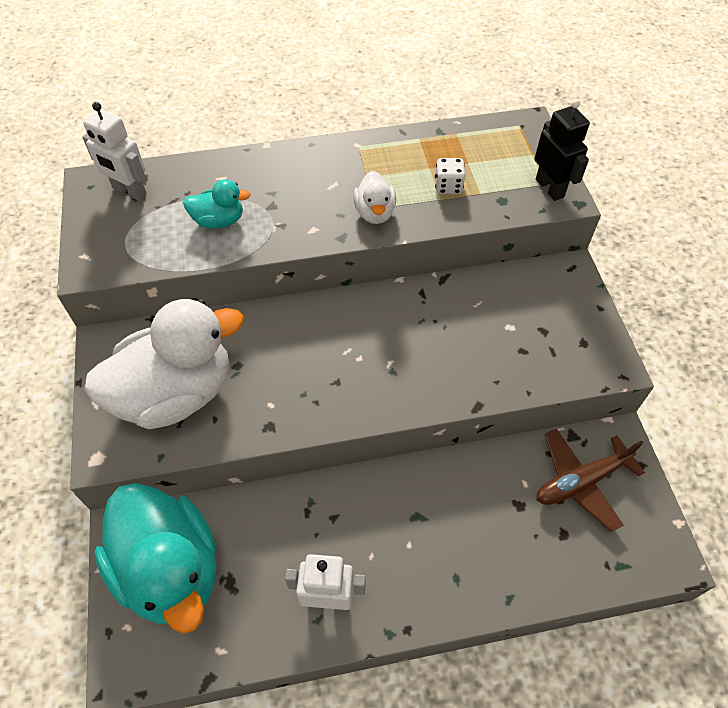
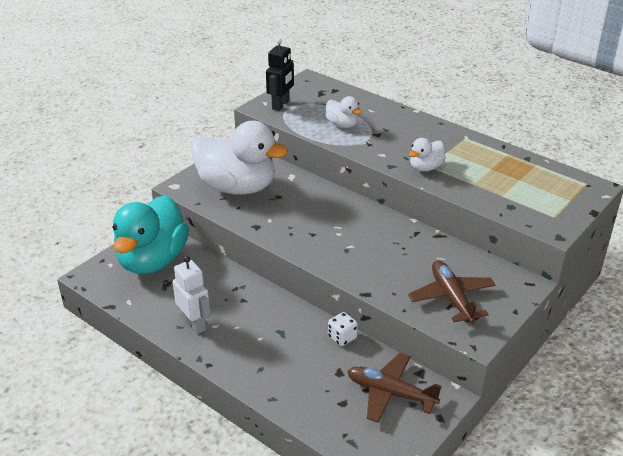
camera: 50 degrees right, 20 degrees down
(129, 191) = (320, 91): white robot -> none
(219, 221) = (342, 125): turquoise duck -> white duck
(448, 186) = (488, 182): white dice -> white dice (342, 337)
(543, 340) = (451, 297): none -> brown plane
(550, 188) = (552, 220): black robot -> black robot (281, 105)

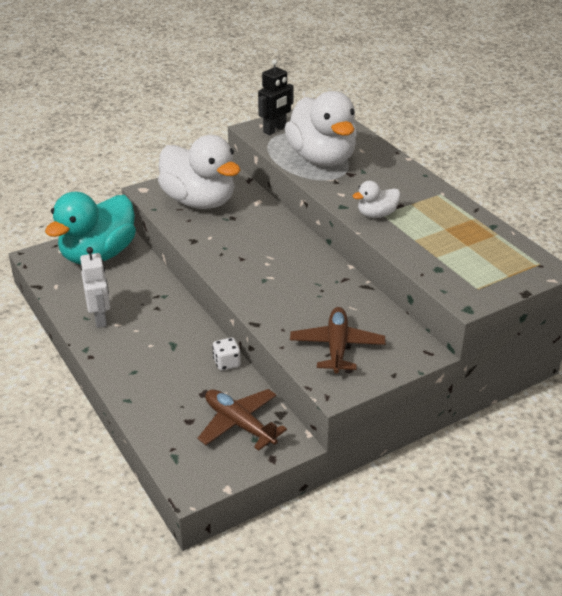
camera: 20 degrees right, 0 degrees up
(342, 125) = (322, 159): white duck -> white duck, size x2.19

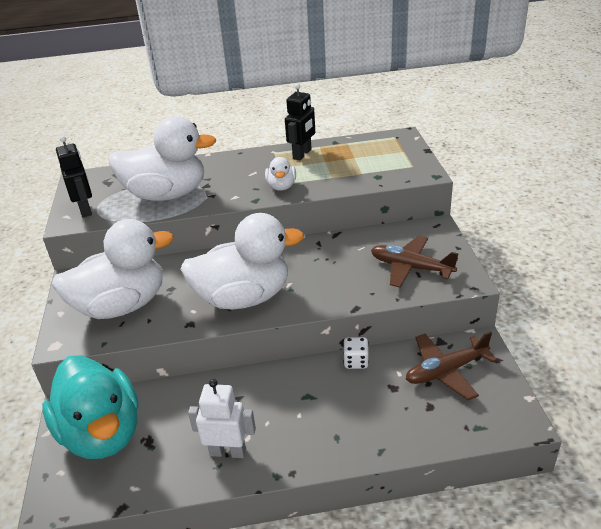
camera: 65 degrees left, 0 degrees up
(239, 257) = (243, 297): none -> white duck
(449, 211) = (302, 154): none -> black robot

